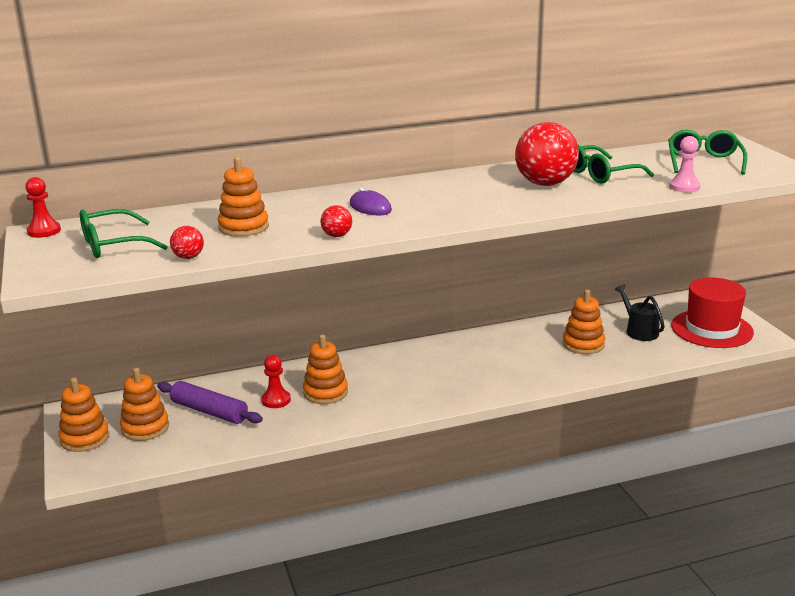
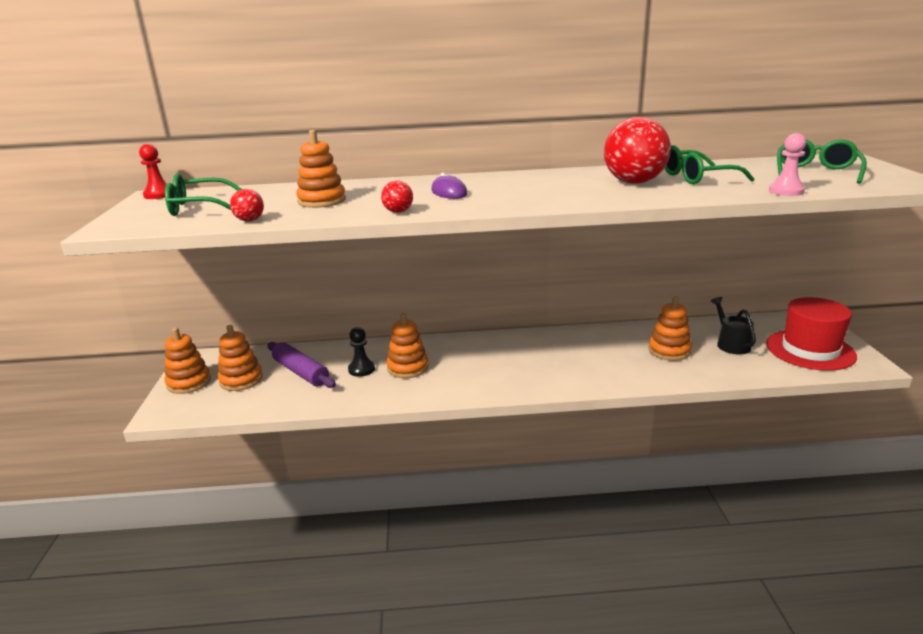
camera: 15 degrees right, 0 degrees up
(276, 400) = (361, 369): red pawn -> black pawn

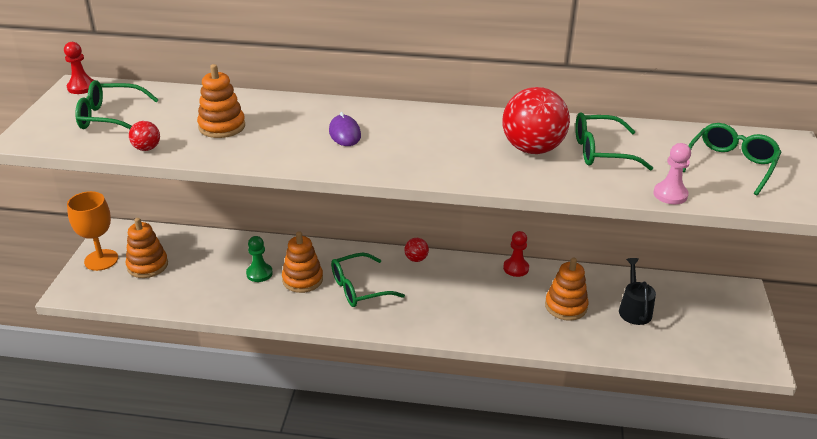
camera: 10 degrees right, 10 degrees up
(189, 382) = (101, 260): orange stacking toy -> orange goblet
(300, 372) = (203, 266): purple rolling pin -> none
(361, 369) = (259, 273): black pawn -> green pawn
(398, 212) = (282, 159): red ball -> red ball (416, 259)
(467, 366) = (359, 288): none -> green glasses
(606, 330) = (516, 268): none -> red pawn
(810, 350) = (712, 332): red hat -> none

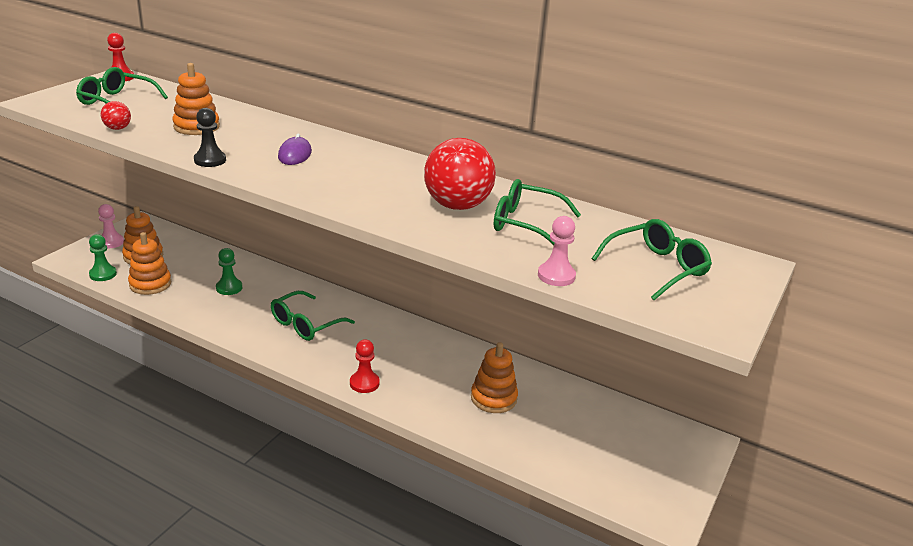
camera: 20 degrees right, 5 degrees down
(101, 260) = (111, 242): orange goblet -> pink pawn
(123, 296) = (103, 274): none -> green pawn
(275, 160) = (210, 160): none -> black pawn
(302, 279) = (262, 303): orange stacking toy -> orange stacking toy (150, 284)
(359, 288) = (305, 324): green glasses -> green glasses turned 45 degrees counterclockwise
(416, 259) = (380, 315): red ball -> none
(516, 268) = (471, 350): red pawn -> red pawn (364, 383)
(634, 309) = (565, 423): black watering can -> none

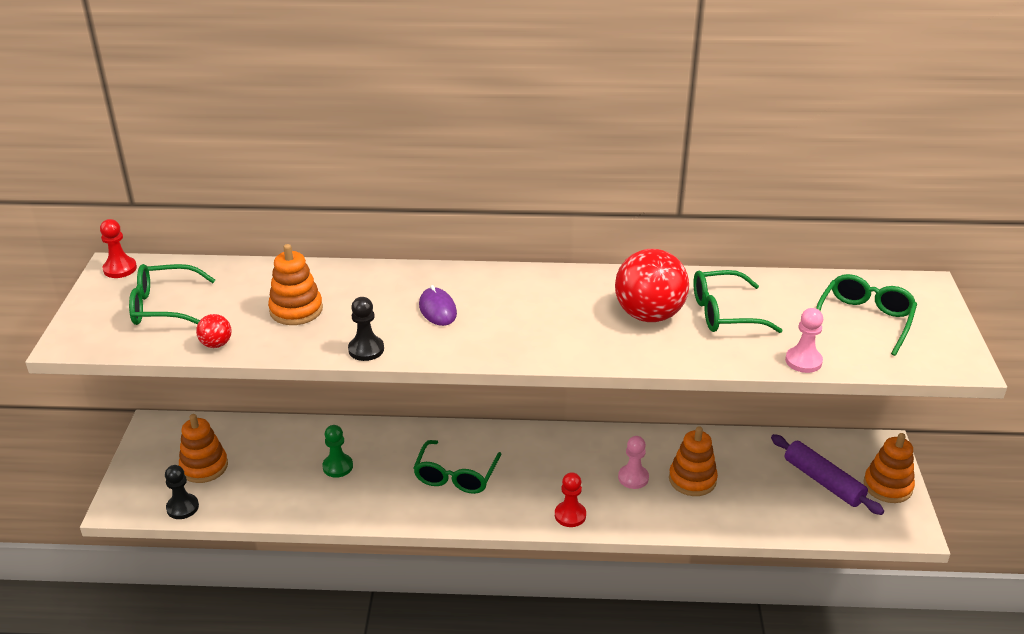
camera: 25 degrees left, 5 degrees up
(103, 274) = (182, 507): green pawn -> black pawn
(111, 242) = (147, 464): pink pawn -> pink pawn (633, 478)
(150, 284) = (249, 497): orange stacking toy -> orange stacking toy (887, 486)
(615, 446) = (823, 481): none -> purple rolling pin

